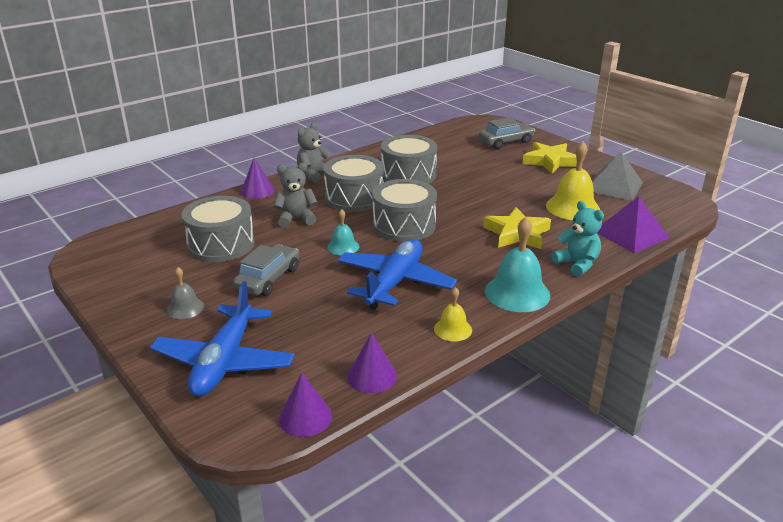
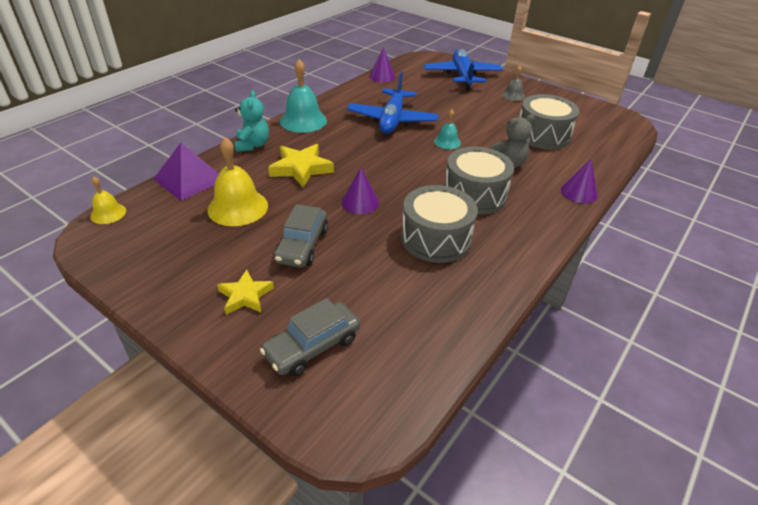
camera: 165 degrees right, 10 degrees up
(268, 279) = (481, 115): grey car -> grey car (302, 245)
(305, 417) = (405, 62): purple cone -> purple cone (360, 202)
(314, 175) = (545, 224): grey teddy bear -> none
(404, 225) = (407, 167): grey drum -> none
(453, 329) = (344, 98): yellow bell -> yellow bell (108, 213)
(550, 161) = (245, 296): yellow star -> yellow star, size x0.65
(577, 264) = (252, 145): turquoise teddy bear -> turquoise teddy bear turned 135 degrees counterclockwise
(614, 186) = (172, 250): grey pyramid -> none

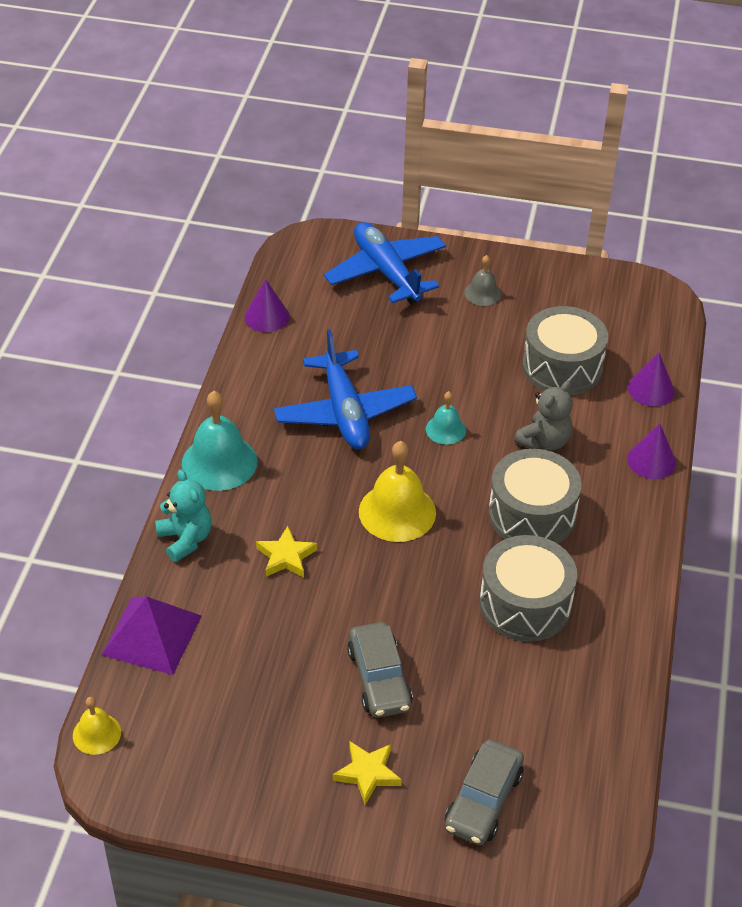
camera: 25 degrees left, 5 degrees up
(238, 207) = (255, 655): yellow bell -> yellow bell (397, 512)
(301, 169) = (286, 557): yellow star -> yellow star, size x0.65
(360, 202) = (402, 584): purple cone -> purple cone (651, 389)

